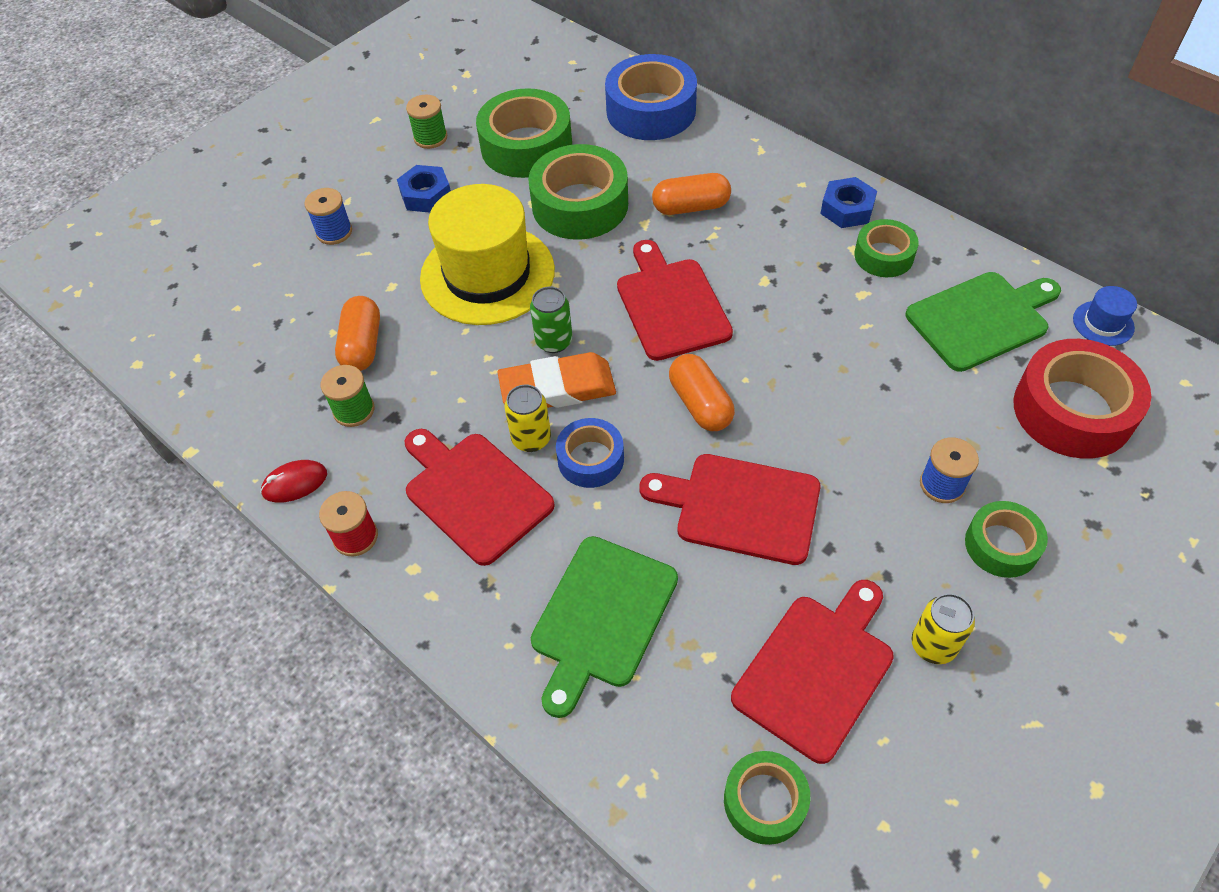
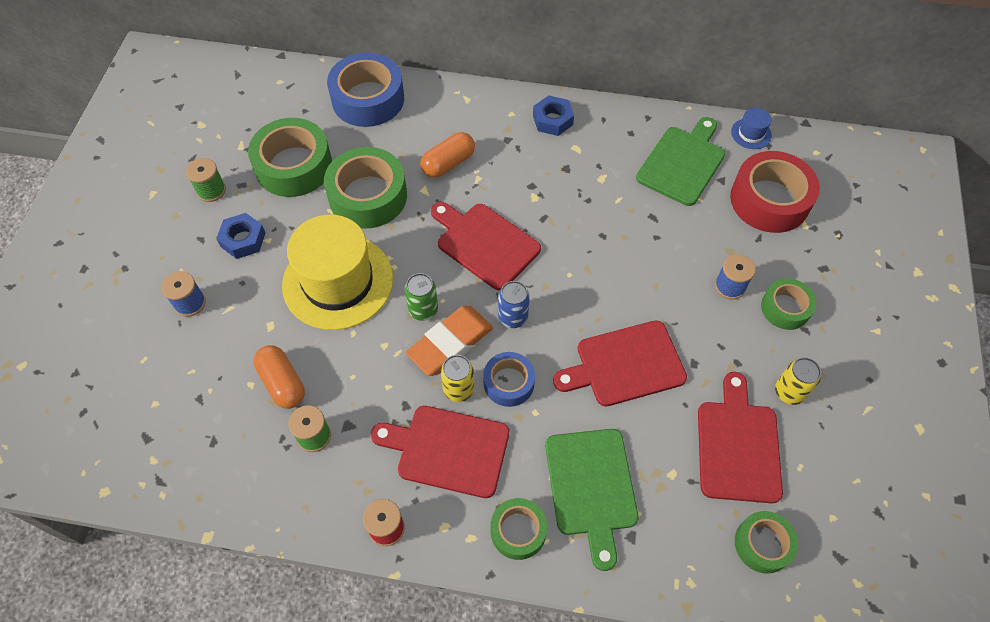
camera: 35 degrees left, 5 degrees up
(295, 483) = (311, 514): red mouse -> none
(646, 394) = (513, 317): none -> blue can
(700, 404) = (552, 306): orange capsule -> none
(884, 256) = (597, 144): green tape -> green tape (518, 531)

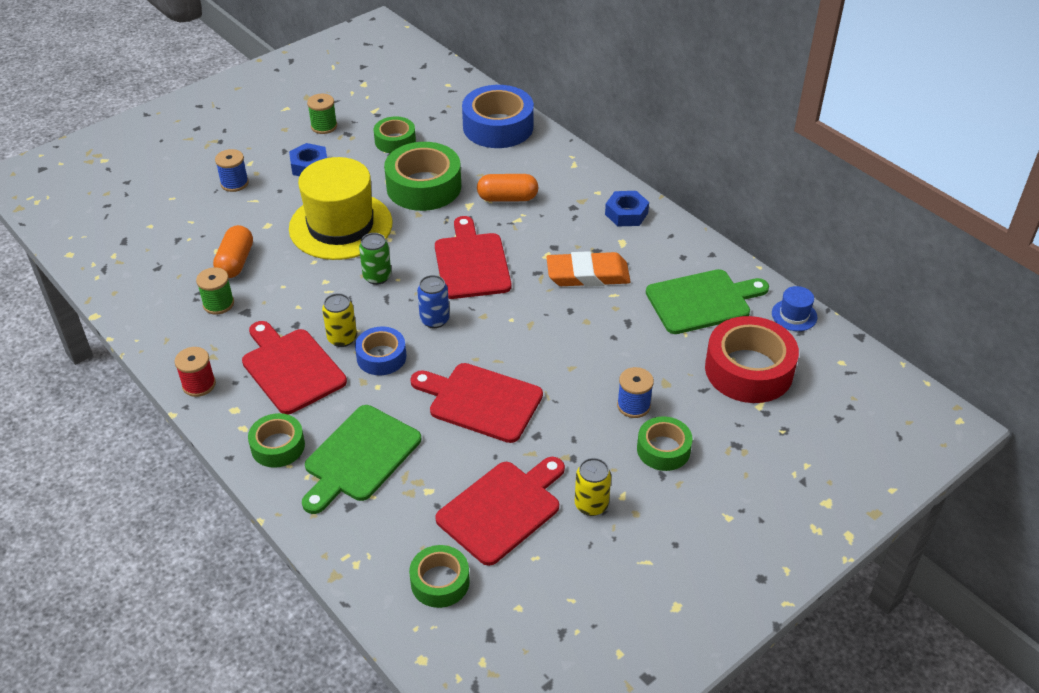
camera: 40 degrees right, 15 degrees down
(294, 166) = (395, 141): green tape -> green tape, size x0.57
(450, 343) = (370, 308): orange eraser -> orange eraser (588, 274)

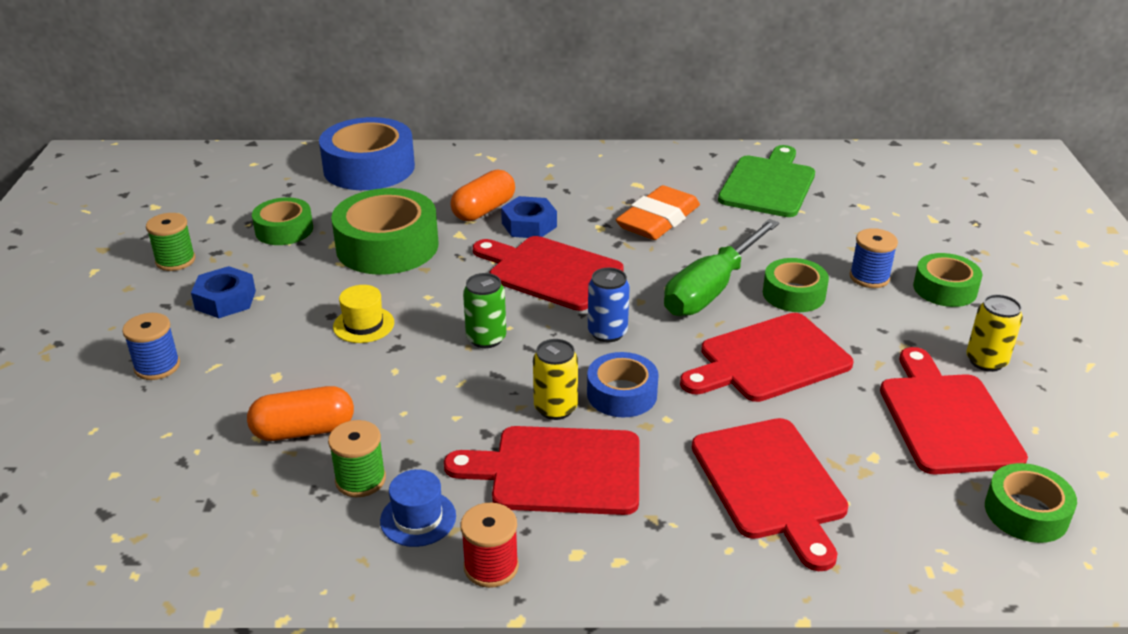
camera: 50 degrees left, 10 degrees down
(235, 262) = (304, 430): orange capsule -> orange capsule turned 60 degrees counterclockwise
(278, 446) = (685, 544): green tape -> green tape (793, 294)
(341, 226) = (363, 325): yellow hat -> yellow hat, size x0.41
(360, 457) = (771, 484): green cutting board -> red cutting board
(531, 339) = (711, 289): none -> green screwdriver
(626, 214) = (601, 165): blue nut -> blue nut (529, 225)
(749, 370) = (883, 204): red tape -> none
(794, 315) = (837, 156): blue hat -> blue hat (418, 518)

